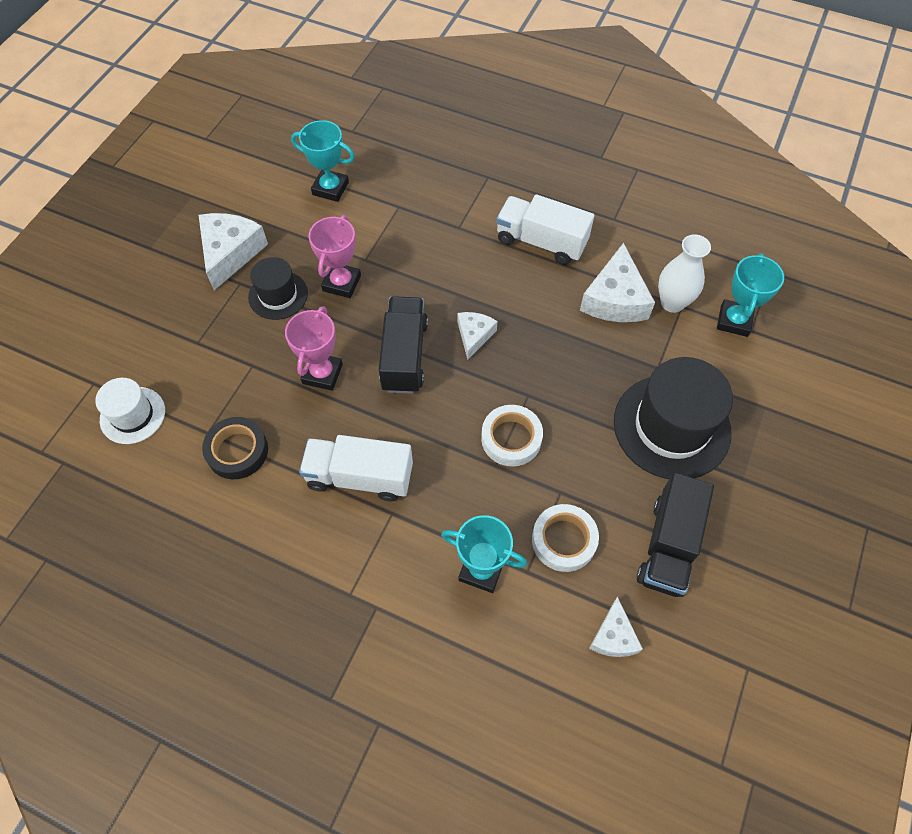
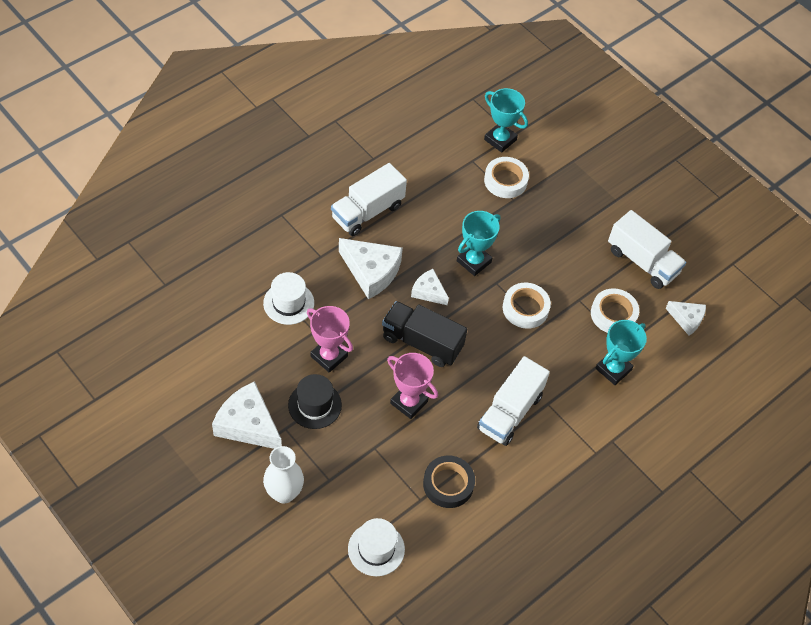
camera: 70 degrees left, 5 degrees down
(330, 188) = (222, 325): turquoise trophy -> turquoise trophy (474, 261)
(386, 226) = (288, 303): none -> white hat
(615, 299) = (445, 194): white cheese -> white cheese (371, 271)
(668, 546) = (642, 261): black truck -> white truck
(671, 426) = (562, 216): black hat -> none
(672, 303) = (466, 164): white vase -> white vase (284, 493)
(679, 349) = (505, 181): none -> white tape

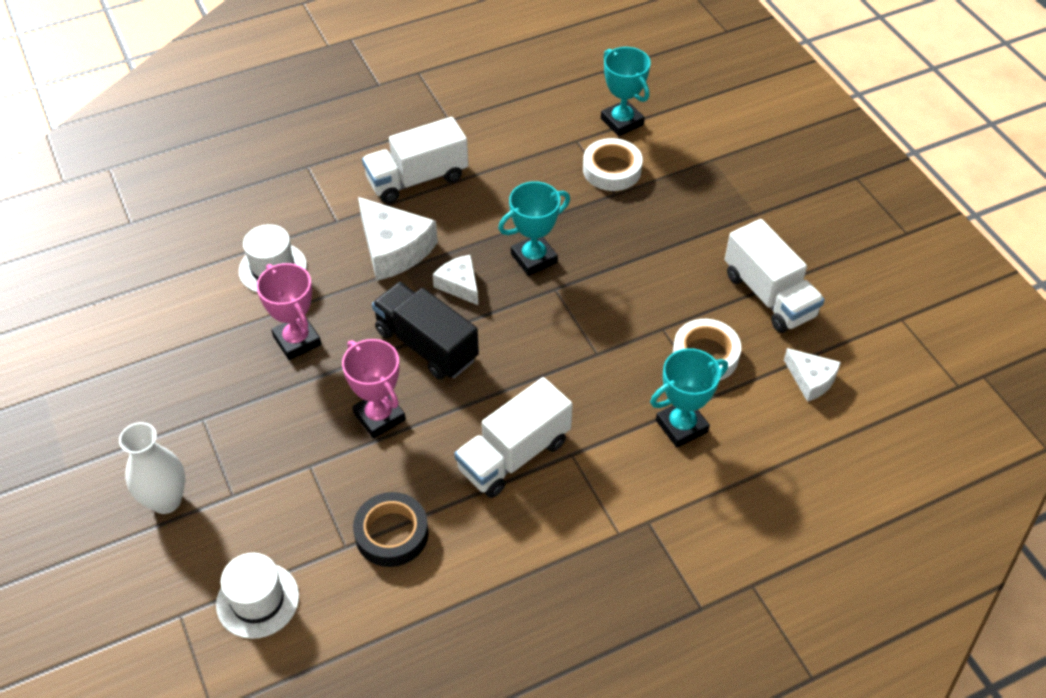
camera: 20 degrees right, 5 degrees down
(248, 424) = (157, 404): white cheese -> none
(315, 405) = (253, 397): black hat -> none
(525, 308) = (583, 327): white tape -> none

